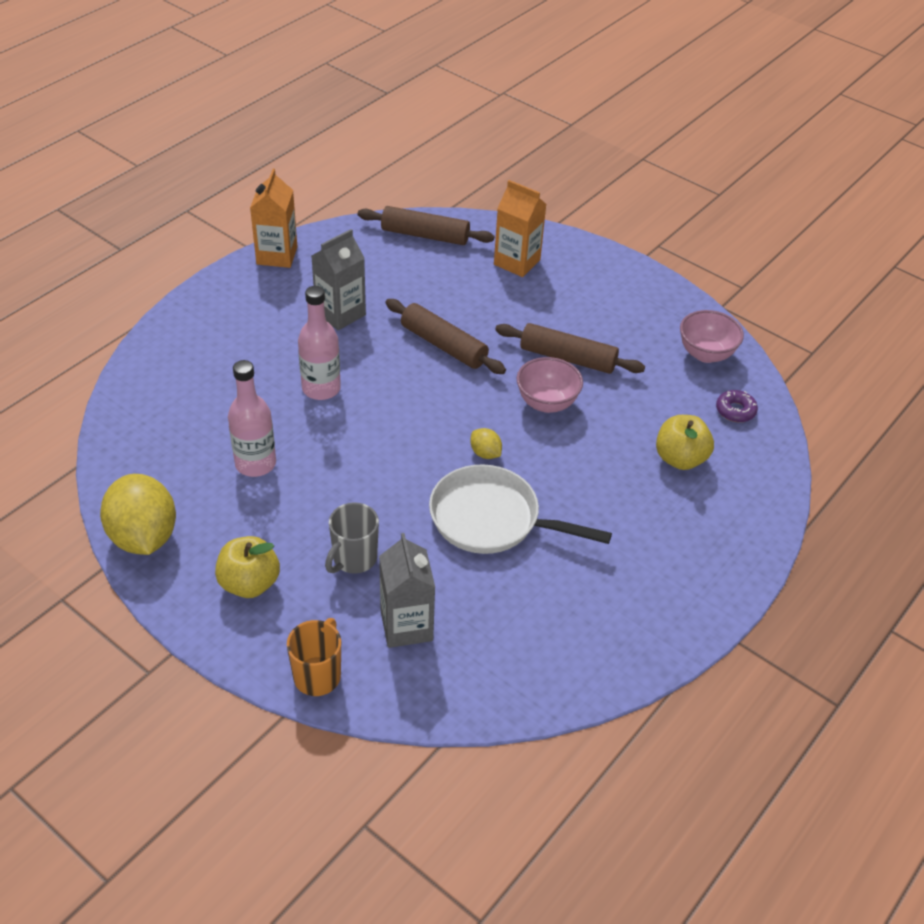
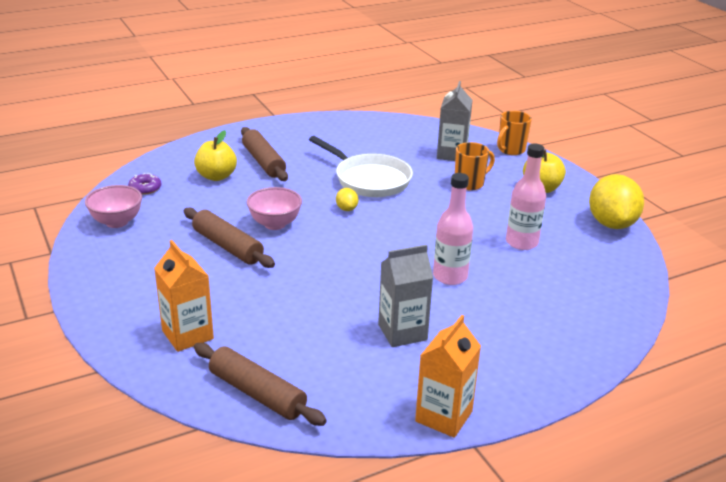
camera: 155 degrees left, 15 degrees down
(353, 559) = (470, 183): grey mug -> orange mug
(443, 345) = (323, 281): brown rolling pin -> brown rolling pin (263, 162)

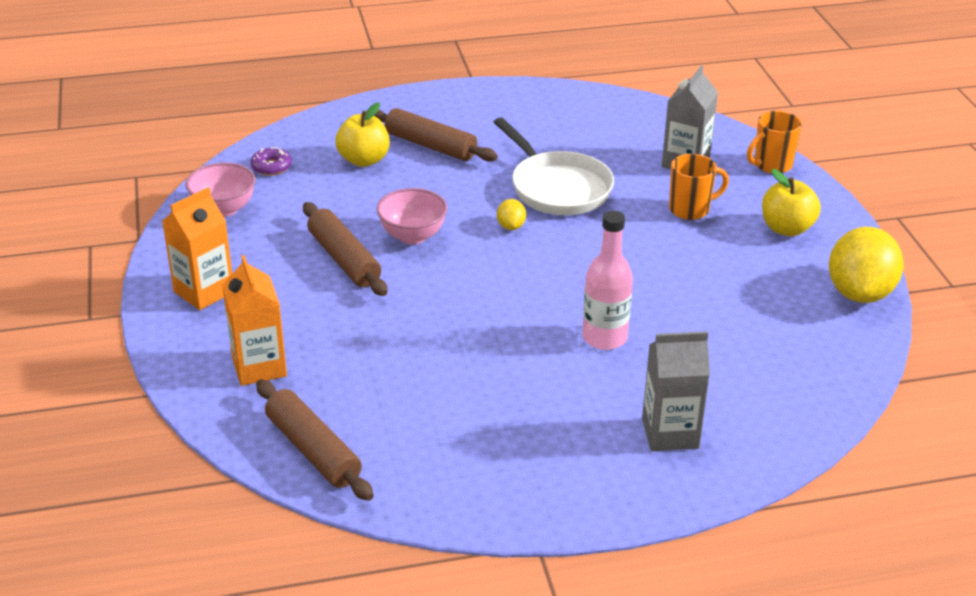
camera: 15 degrees right, 5 degrees up
(263, 162) = (430, 146): brown rolling pin -> brown rolling pin turned 45 degrees counterclockwise
(402, 332) = (513, 402): grey carton -> grey carton (670, 433)
(443, 416) = (517, 514): orange carton -> orange carton (204, 292)
(521, 242) = (721, 303): pink bottle -> none

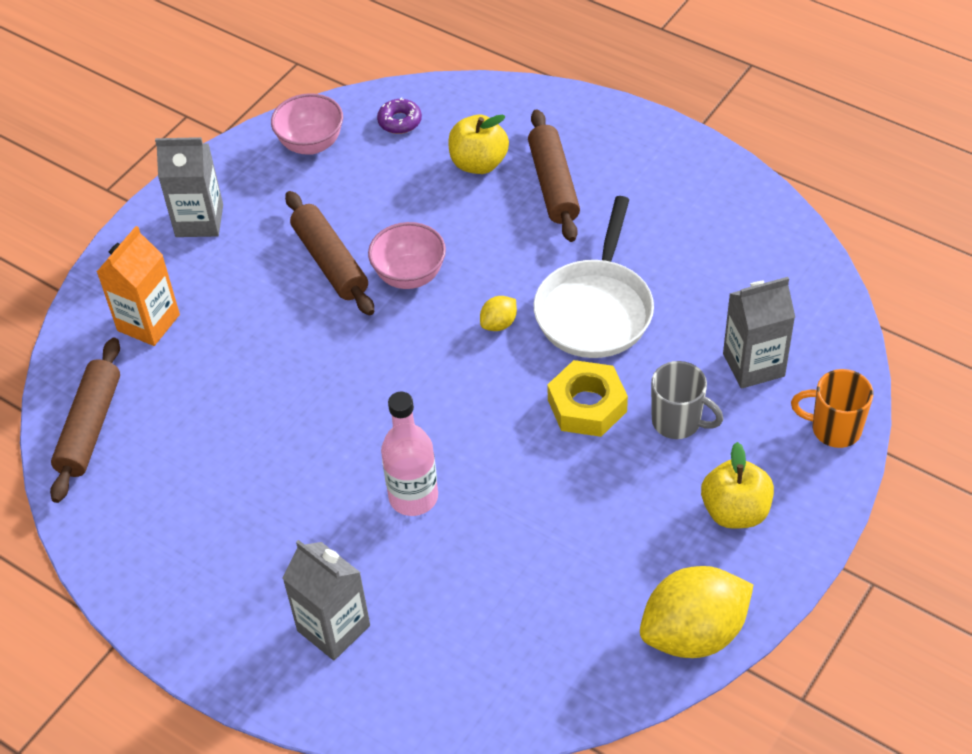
camera: 50 degrees right, 15 degrees up
(204, 292) = (199, 221): orange carton -> grey carton
(344, 259) = (330, 262): brown rolling pin -> brown rolling pin turned 45 degrees counterclockwise
(629, 232) = (587, 405): none -> yellow nut
(690, 209) = (678, 422): orange mug -> grey mug

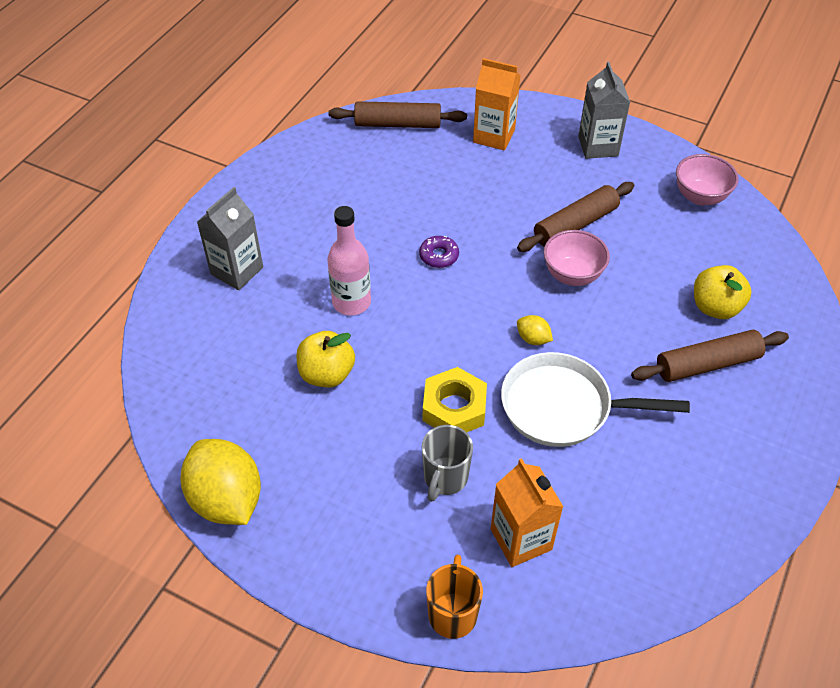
camera: 80 degrees right, 0 degrees up
(400, 121) = (747, 248): purple donut -> purple donut (439, 256)
(735, 511) = (351, 528): yellow apple -> yellow apple (327, 374)
(753, 365) = (521, 539): grey carton -> orange carton

